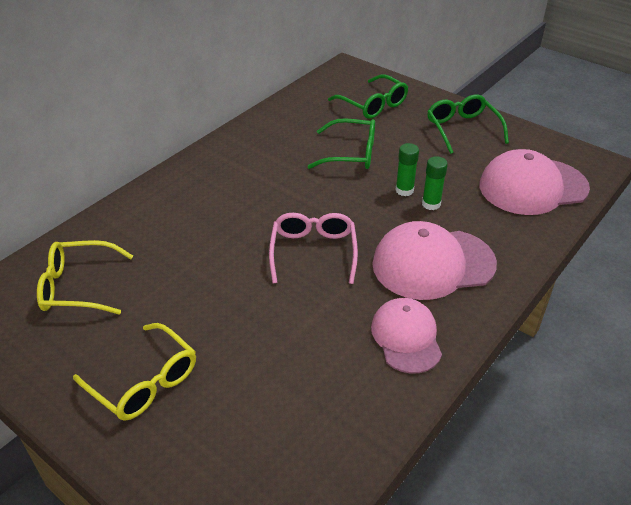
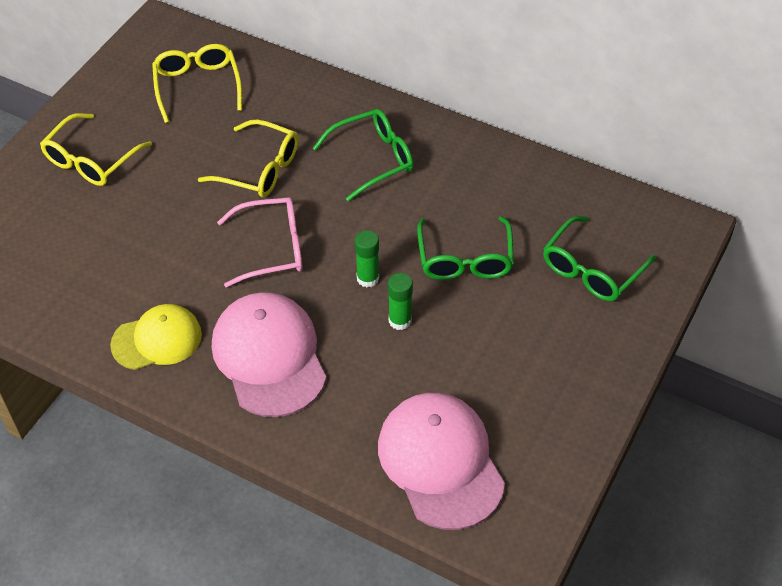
camera: 80 degrees right, 10 degrees up
(214, 251) = (260, 169): none -> yellow glasses
(406, 337) = (157, 340): pink cap -> yellow cap
(431, 204) = (378, 349): green glue stick -> green glue stick (368, 278)
(462, 129) = (561, 378): green glasses -> green glasses (373, 159)

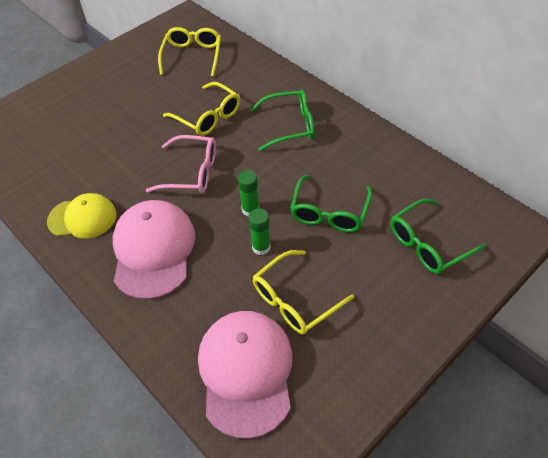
camera: 20 degrees right, 0 degrees up
(91, 160) = (102, 89): yellow glasses -> yellow glasses (295, 300)

